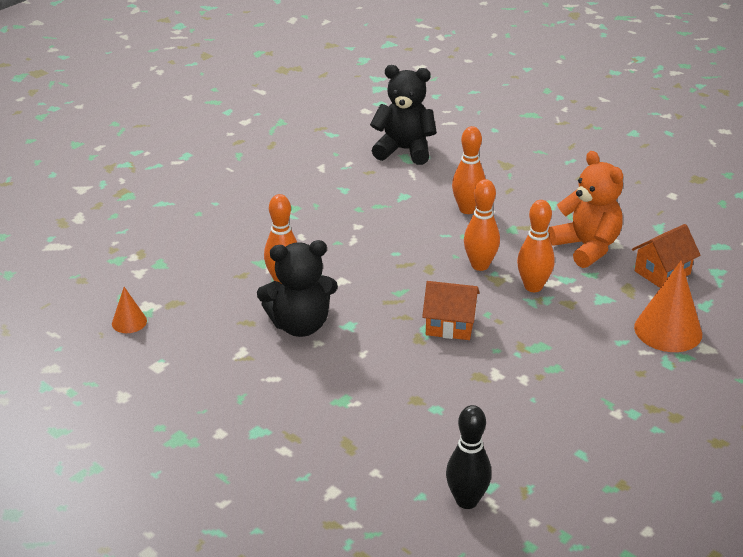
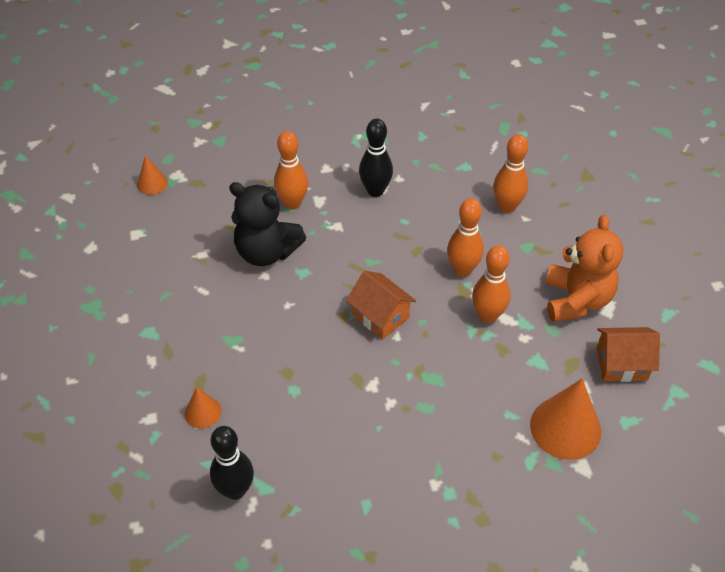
camera: 35 degrees right, 15 degrees up
(347, 242) = (375, 191): none -> black bowling pin
(375, 463) = (203, 412): none -> orange cone
(404, 150) = (510, 119): black teddy bear -> none

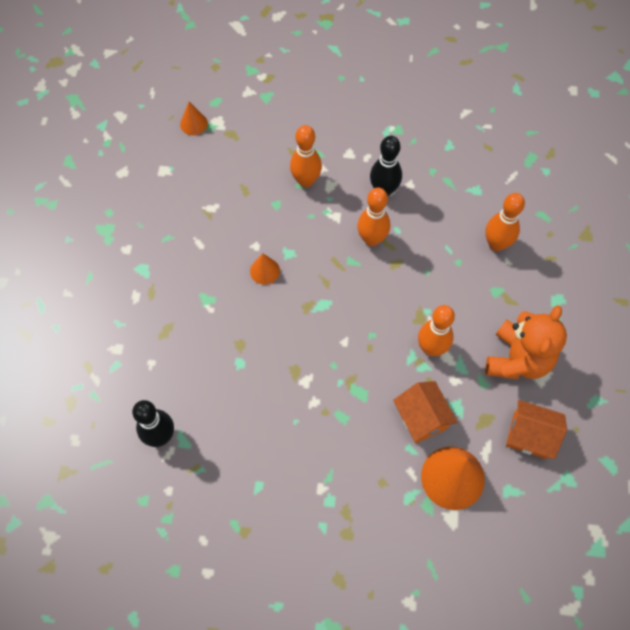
camera: 20 degrees right, 15 degrees up
(203, 412) = (159, 358): orange cone -> orange cone (265, 271)
(266, 252) = (265, 223): black teddy bear -> none
(380, 316) = (338, 318): orange house -> orange house (422, 418)
(462, 269) = (428, 295): orange bowling pin -> orange bowling pin (372, 239)

